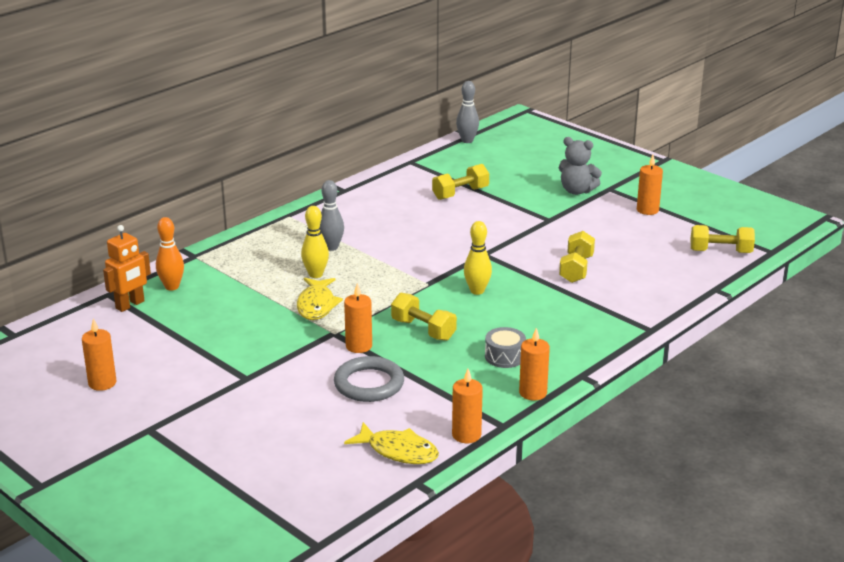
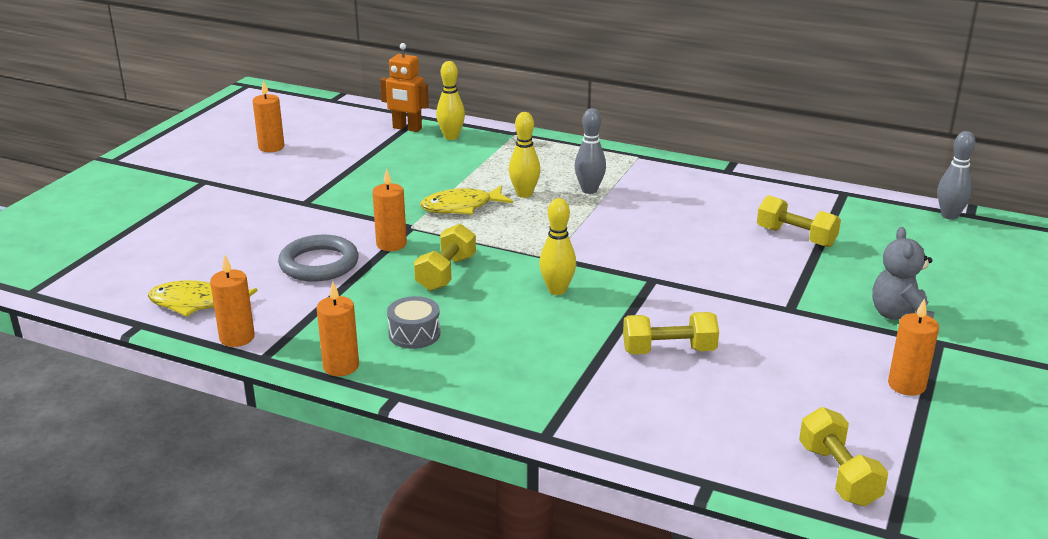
camera: 70 degrees right, 0 degrees up
(172, 287) = (451, 137): orange bowling pin -> yellow bowling pin
(398, 451) = (196, 304): yellow fish -> yellow fish turned 90 degrees clockwise

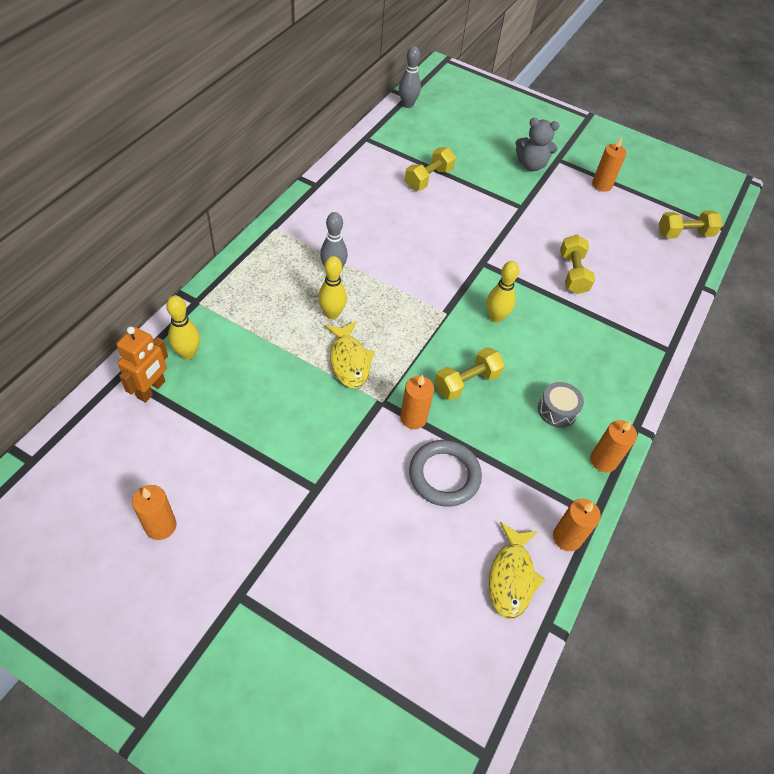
camera: 90 degrees left, 25 degrees up
(446, 273) = (466, 382): yellow dumbbell -> yellow dumbbell turned 60 degrees counterclockwise

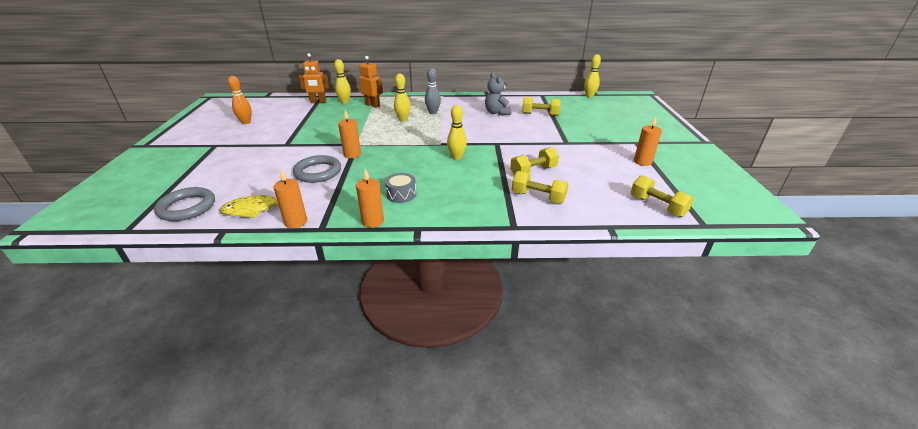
camera: 65 degrees right, 20 degrees down
(160, 526) = (246, 122): orange candle -> orange bowling pin
(238, 324) = (372, 105): none -> orange robot
(349, 361) = (376, 131): yellow fish -> none
(407, 104) = (589, 96): grey bowling pin -> yellow bowling pin
(458, 664) = (187, 207): none -> grey ring
(466, 382) = (393, 162): yellow dumbbell -> yellow dumbbell (538, 197)
(531, 165) = (611, 136): grey teddy bear -> grey teddy bear (497, 112)

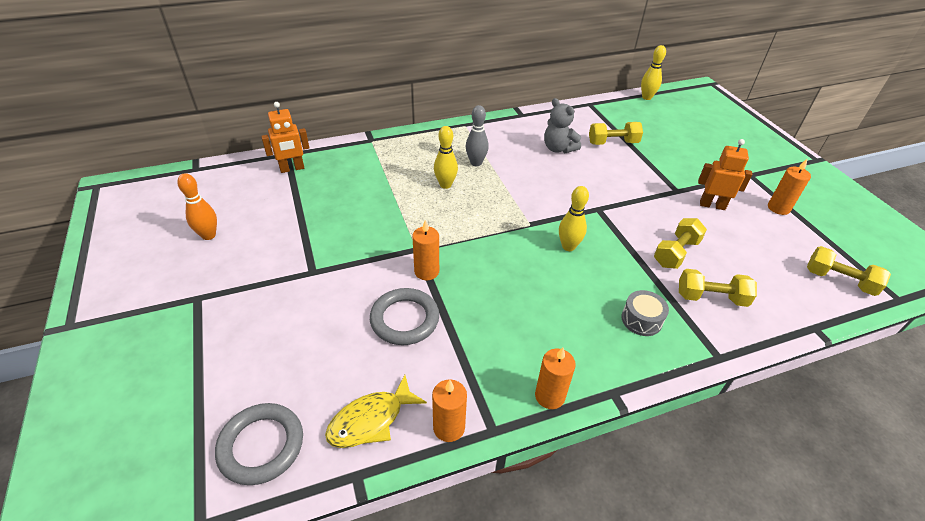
camera: 20 degrees left, 10 degrees up
(345, 102) = (333, 162): yellow bowling pin -> none
(372, 105) = (380, 162): orange robot -> orange robot (712, 205)
(401, 194) = (549, 335): grey drum -> grey drum (641, 320)

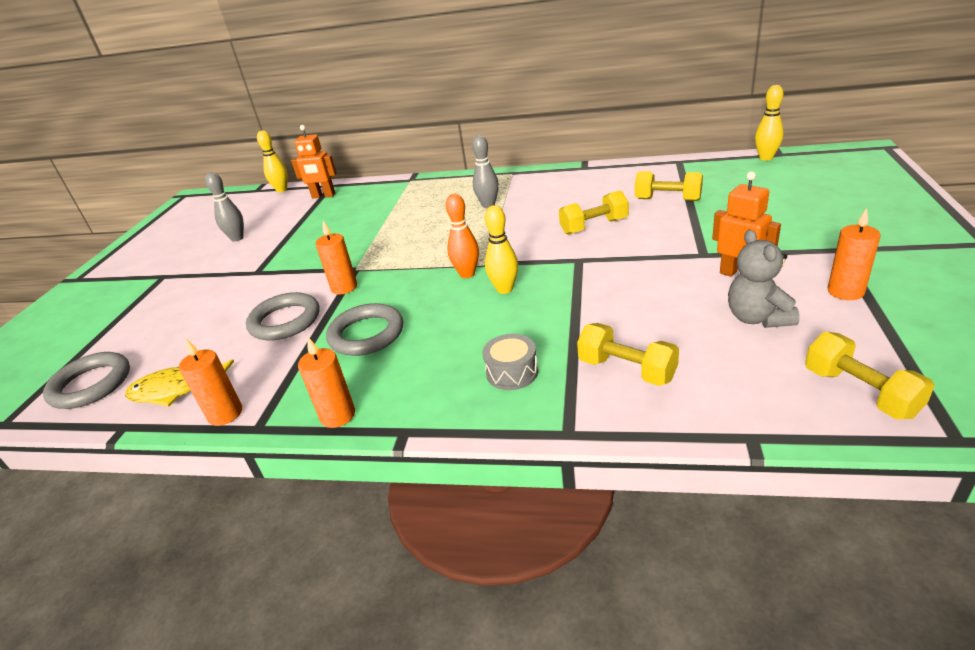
camera: 35 degrees right, 10 degrees down
(209, 235) = (215, 235): orange bowling pin -> orange bowling pin (467, 274)
(242, 235) = (237, 238): none -> grey bowling pin
(445, 185) = (438, 220): yellow bowling pin -> yellow bowling pin (281, 190)
(496, 314) = (366, 334): none -> grey ring
(558, 148) = (593, 200): grey teddy bear -> grey teddy bear (757, 318)
(676, 253) = (630, 316): yellow dumbbell -> yellow dumbbell (594, 226)

